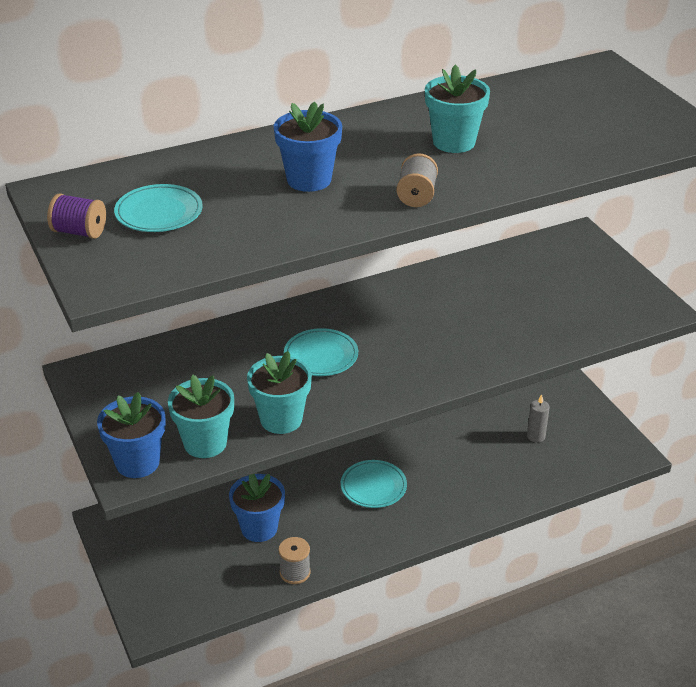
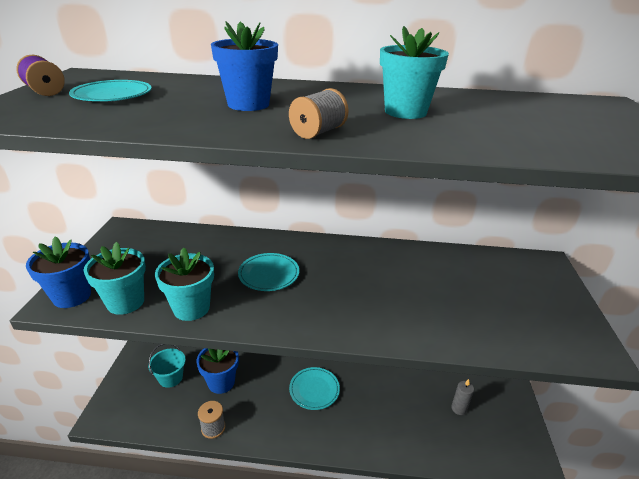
camera: 30 degrees right, 5 degrees down
(191, 552) = (170, 377): none -> turquoise bucket

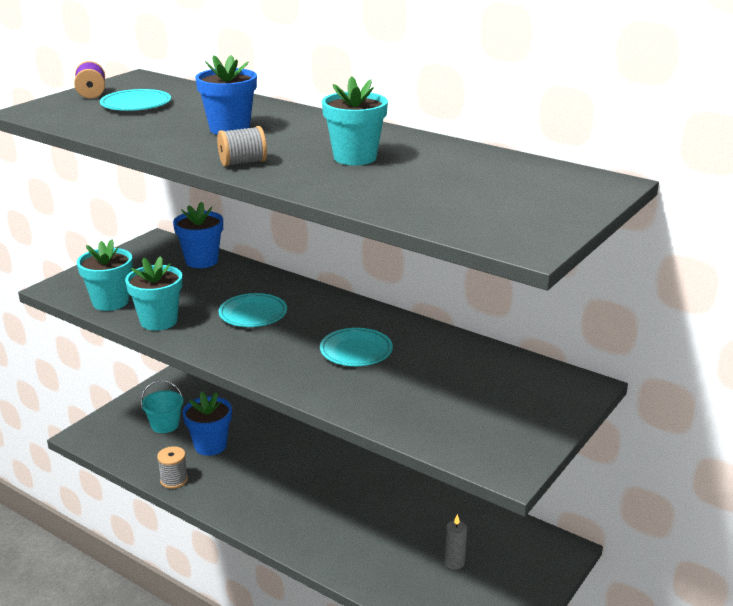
camera: 30 degrees right, 5 degrees down
(72, 296) = (73, 286): blue flower pot -> blue flower pot (201, 261)
(314, 390) = (301, 485): turquoise plate -> turquoise plate (356, 351)

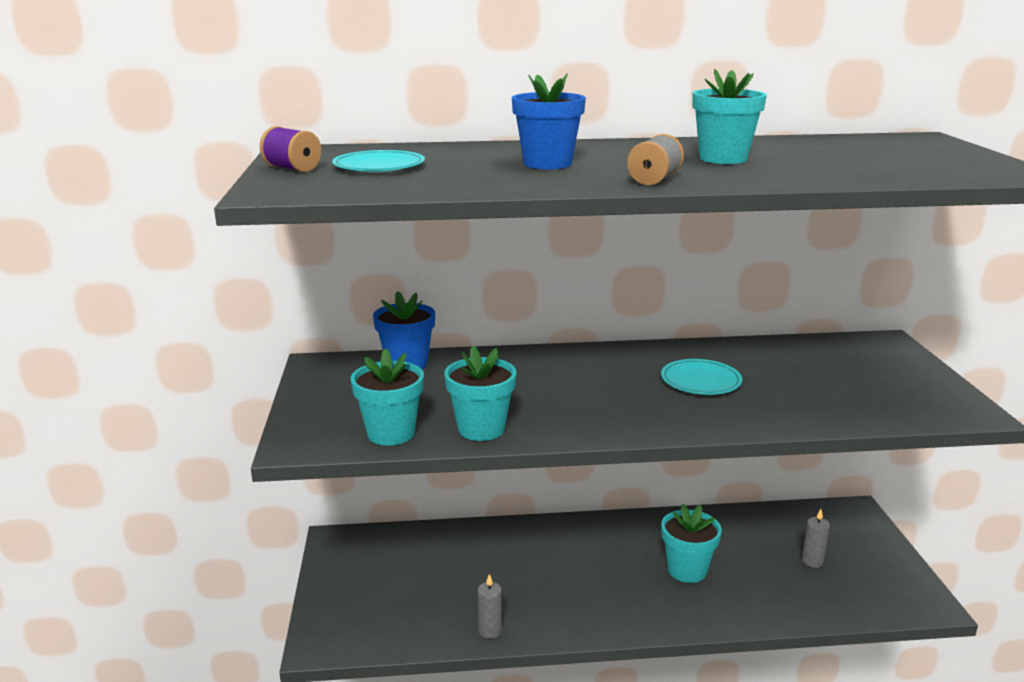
camera: 40 degrees left, 5 degrees down
(165, 425) = (396, 586): turquoise bucket -> none
(174, 480) = (490, 631): grey spool -> grey candle
(210, 445) = (474, 580): blue flower pot -> none
(253, 314) = (555, 388): turquoise plate -> none
(351, 515) = (687, 570): none -> turquoise flower pot

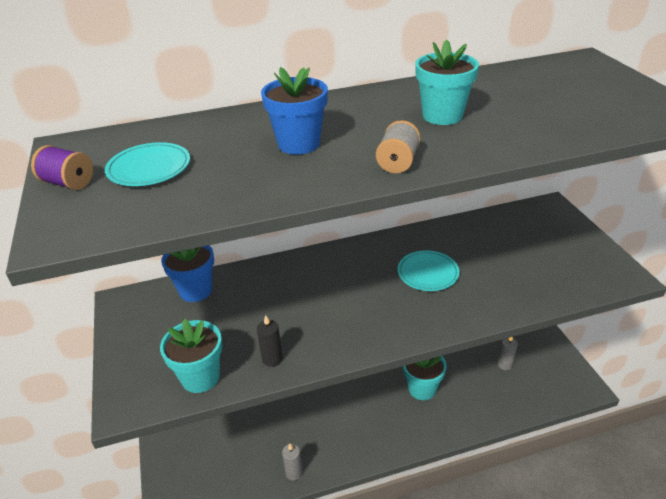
camera: 10 degrees left, 15 degrees up
(481, 429) = (272, 359): turquoise flower pot -> black candle

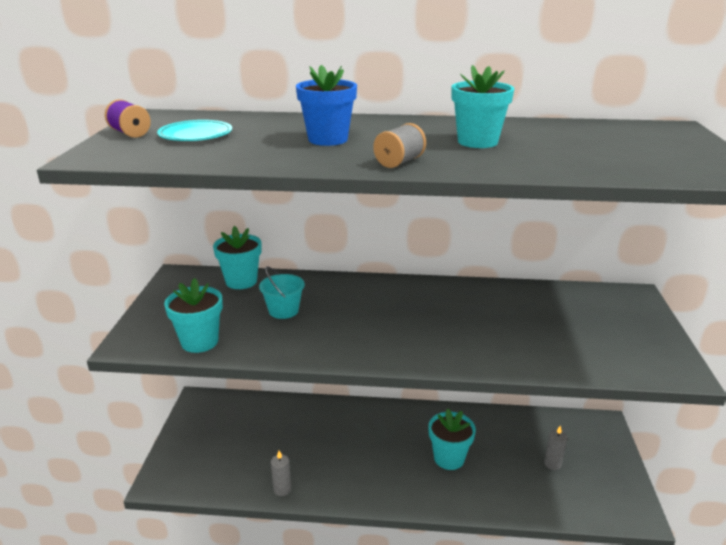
camera: 20 degrees right, 10 degrees down
(196, 290) = (241, 281): blue flower pot -> turquoise flower pot
(261, 313) = (283, 310): none -> turquoise bucket
(272, 359) = (268, 345): black candle -> none
(428, 273) = (460, 318): turquoise plate -> none

